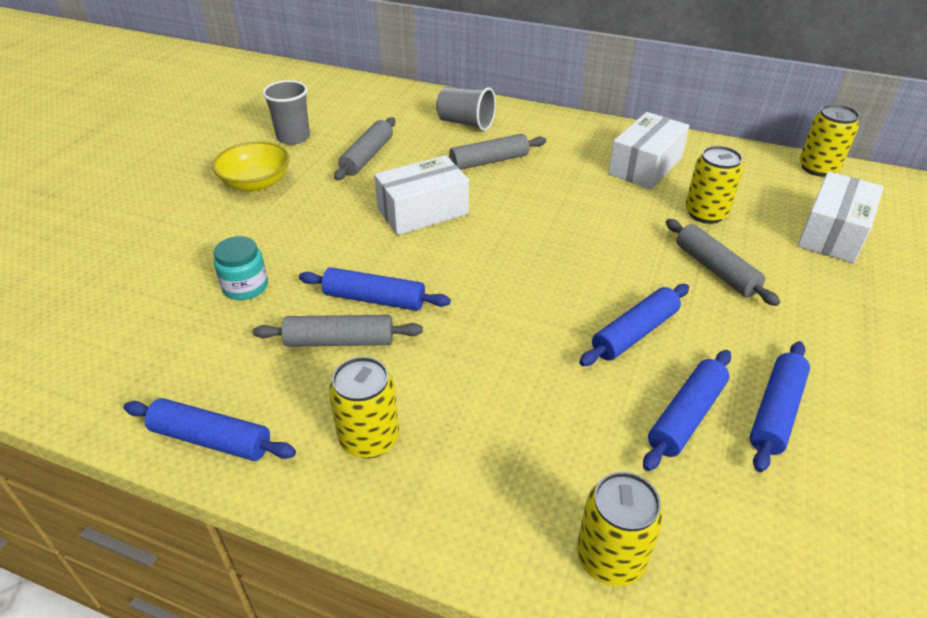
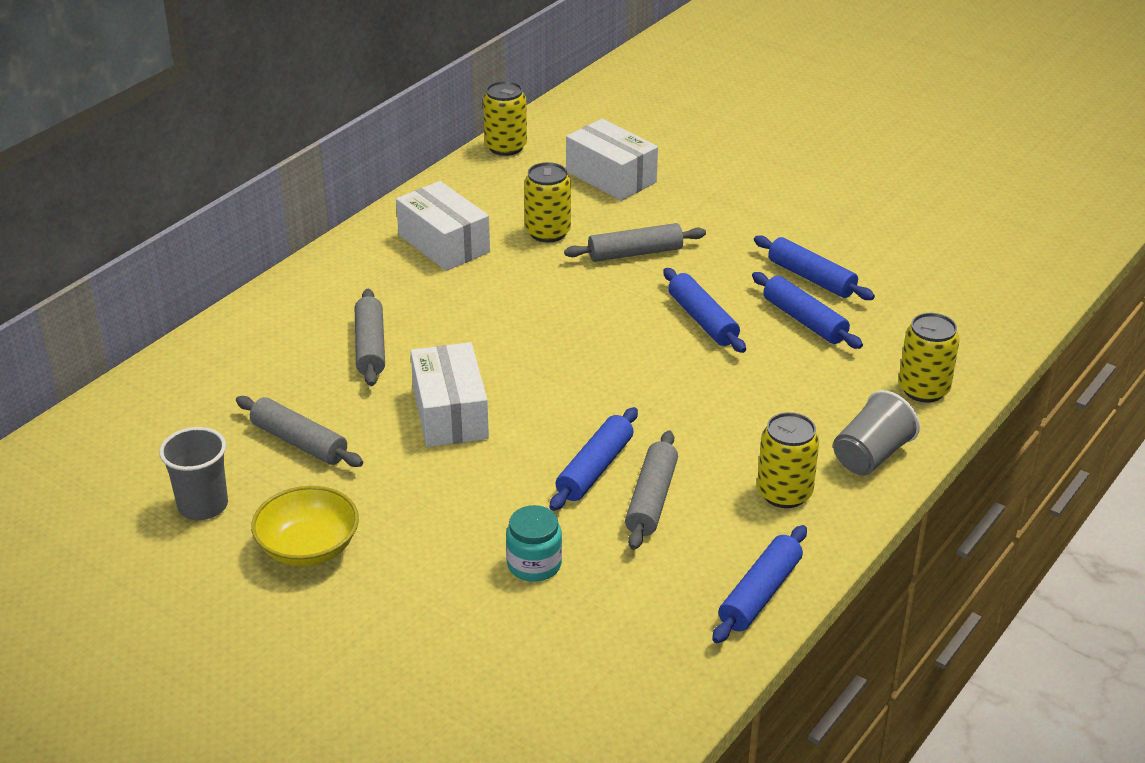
camera: 75 degrees left, 5 degrees down
(466, 123) = (266, 348): grey cup -> grey cup (871, 455)

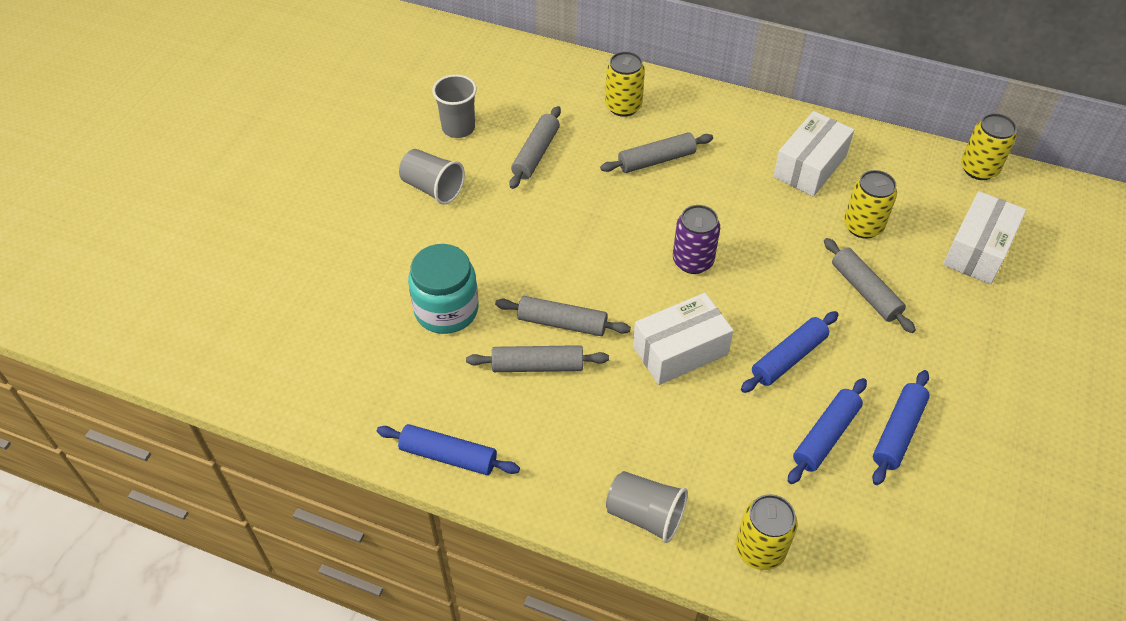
camera: 75 degrees right, 15 degrees up
(308, 547) = (432, 188): yellow bowl -> grey cup
(450, 413) = (596, 224): white box -> white box (680, 351)
(534, 564) = (446, 310): turquoise jar -> turquoise jar, size x1.60
(544, 353) = (693, 261): none -> purple can
(595, 469) = (562, 323): blue rolling pin -> grey rolling pin
(784, 493) = (573, 455): yellow can -> yellow can (623, 106)

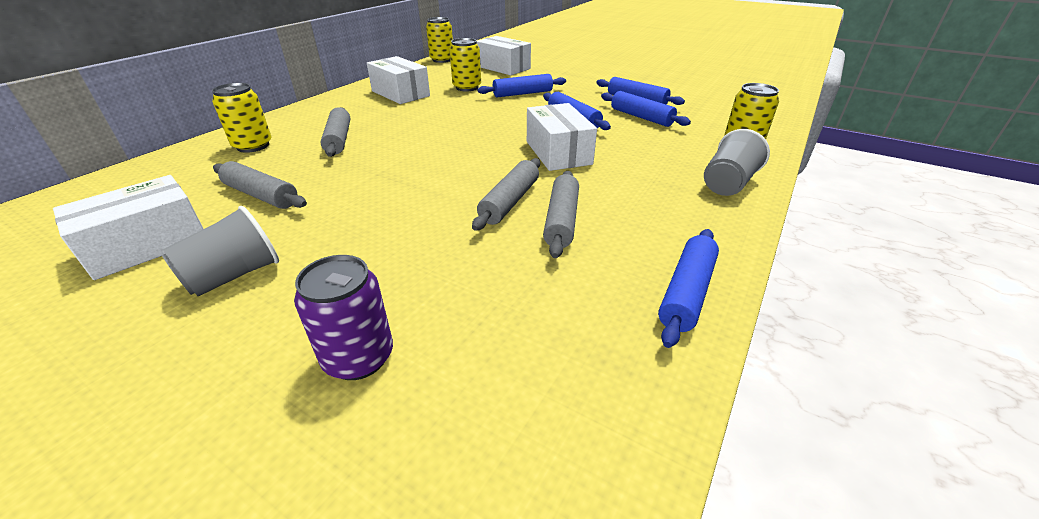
camera: 80 degrees left, 15 degrees down
(446, 310) = (459, 278): turquoise jar -> none
(458, 128) = (147, 245): grey cup -> white box
(693, 261) = (465, 138): purple can -> purple can (359, 357)
(865, 291) = (522, 93): grey rolling pin -> blue rolling pin

